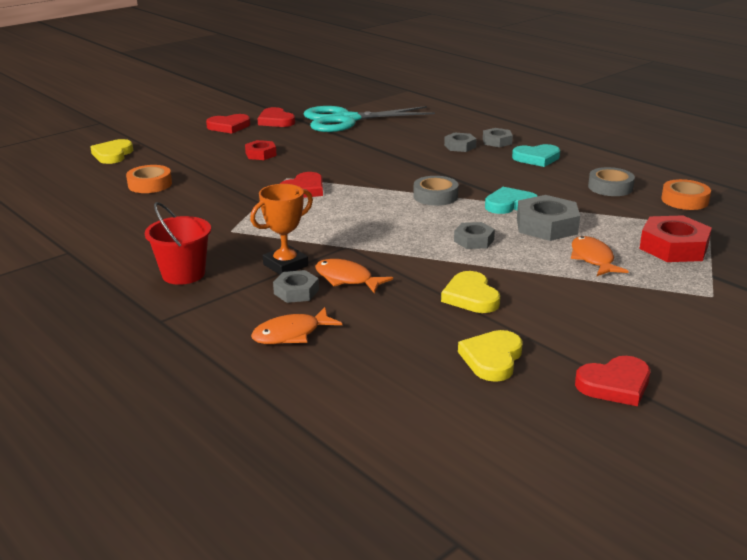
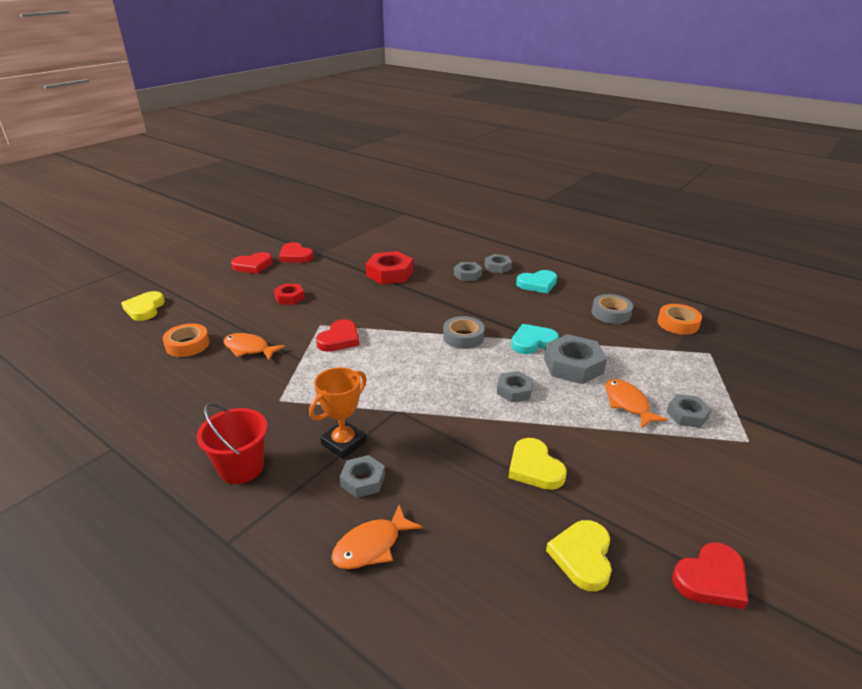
camera: 10 degrees left, 5 degrees up
(346, 120) = (359, 251): turquoise scissors -> none
(347, 279) = (409, 456): orange fish -> orange fish (249, 349)
(654, 272) = (687, 415): none -> grey nut
(673, 247) = (691, 382): red nut -> red nut (390, 273)

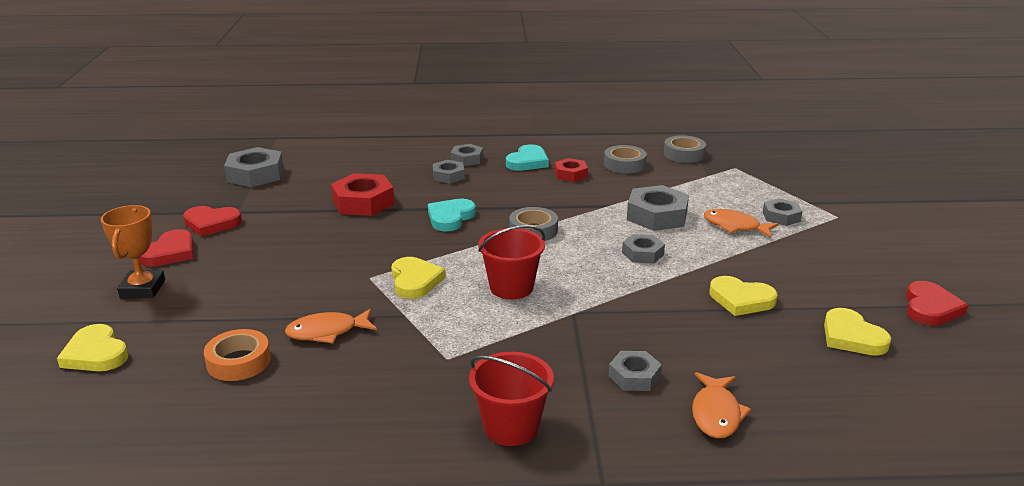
camera: 40 degrees left, 5 degrees down
(289, 297) = (284, 266): red nut -> red nut (570, 174)
(339, 339) = (415, 281): red heart -> yellow heart
(344, 443) = (571, 359): orange trophy -> orange trophy (142, 289)
(360, 233) = (255, 174): none -> grey nut
(387, 372) = (511, 287): none -> red bucket
(532, 342) = (598, 211): turquoise heart -> turquoise heart (450, 218)
(678, 323) = (684, 154): orange tape -> grey tape

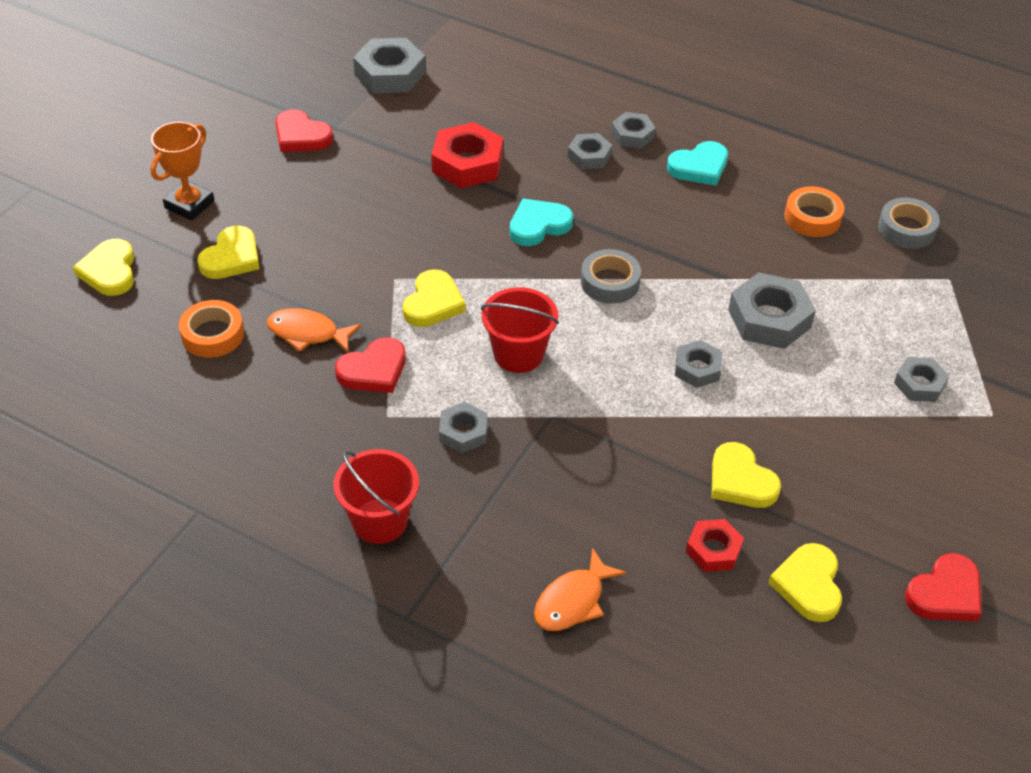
camera: 30 degrees right, 20 degrees up
(170, 252) = (240, 164): red heart -> red heart (373, 370)
(212, 308) = (231, 257): none -> yellow heart
(570, 174) = (731, 209): red nut -> red nut (713, 550)
(624, 164) = (812, 217): grey tape -> orange tape
(634, 376) = (537, 521): grey nut -> grey nut (463, 432)
(735, 226) = (845, 374): orange fish -> none

